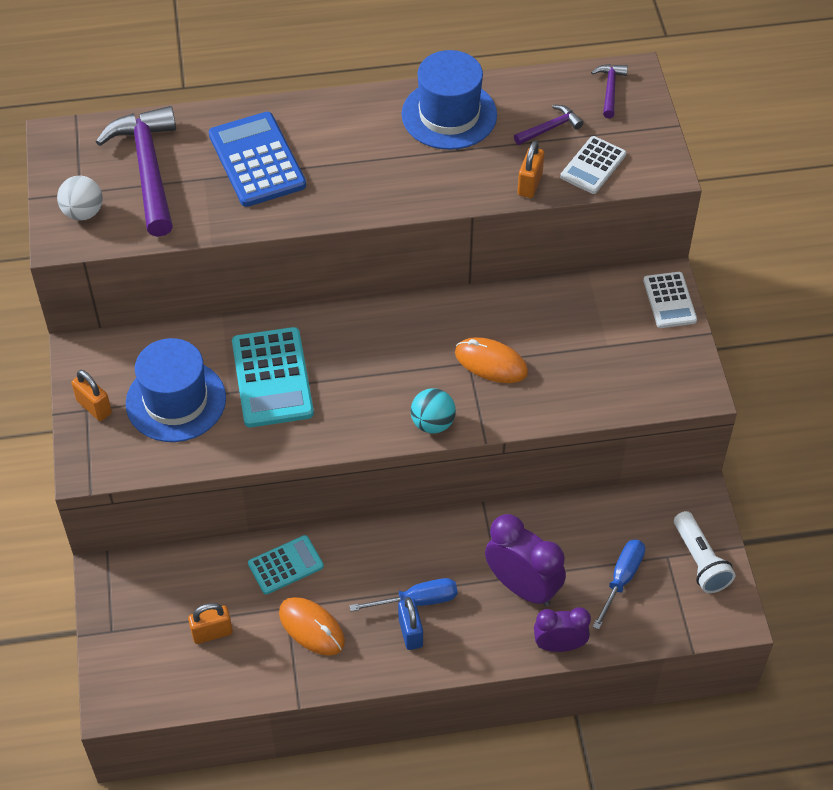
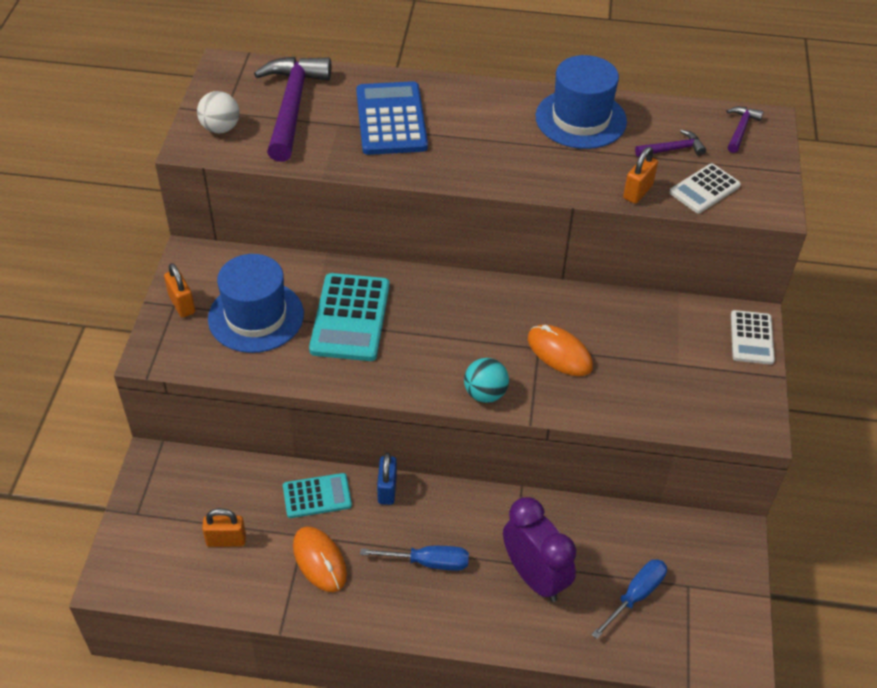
camera: 15 degrees right, 5 degrees down
(410, 632) = (411, 591): blue padlock -> blue padlock (387, 489)
(559, 645) = (553, 644): purple clock -> none
(700, 561) = (720, 599): white flashlight -> none

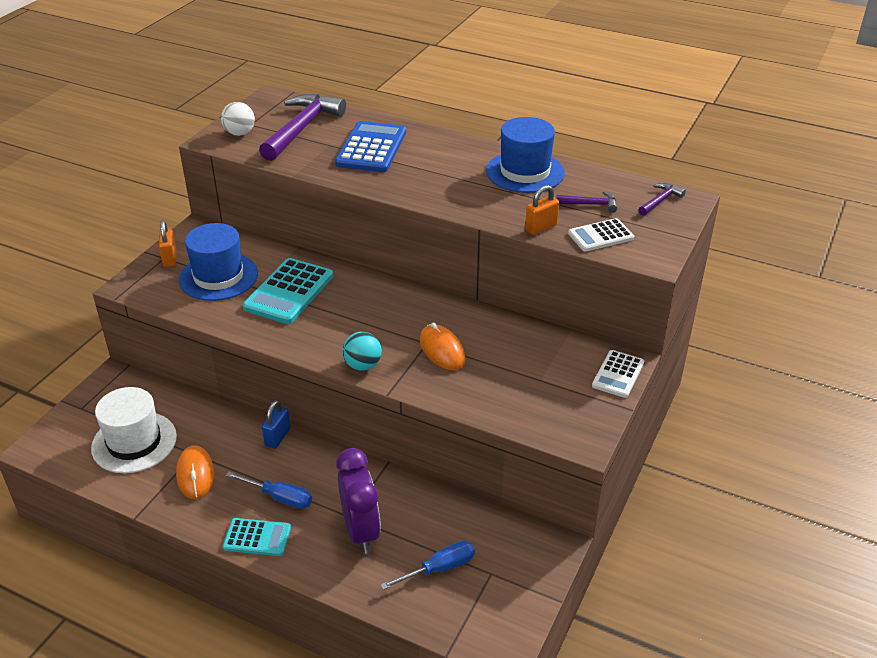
camera: 20 degrees right, 10 degrees down
(226, 540) = (134, 442): orange padlock -> white hat
(317, 496) = (220, 429): turquoise calculator -> turquoise calculator (257, 538)

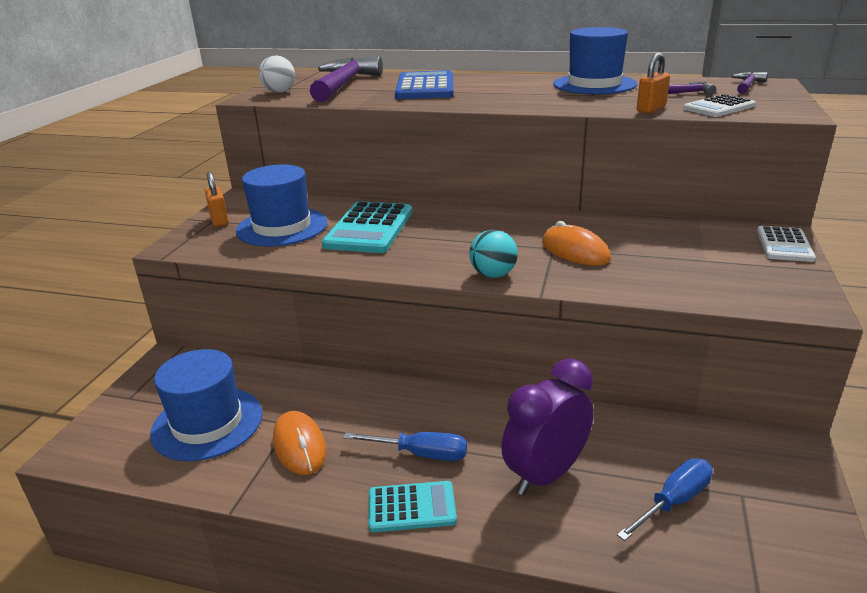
camera: 10 degrees left, 10 degrees down
(134, 442) = (207, 423): white hat -> blue hat
(277, 437) = (389, 390): blue padlock -> none
(361, 531) = (545, 474): purple clock -> purple clock turned 105 degrees counterclockwise

